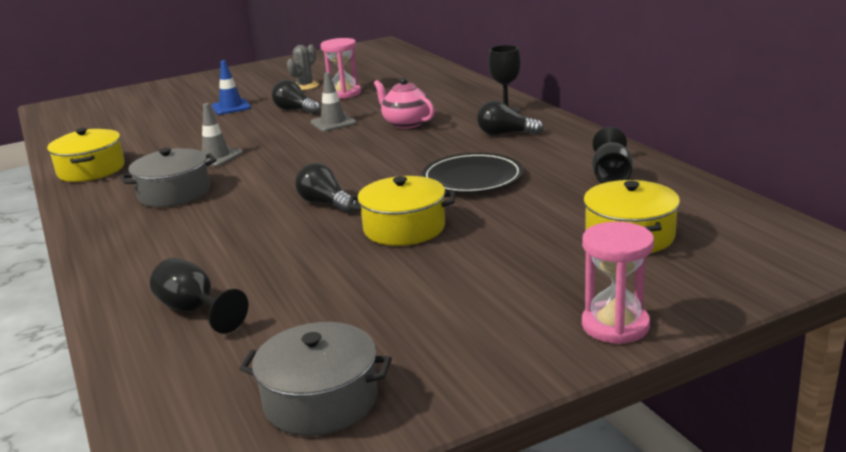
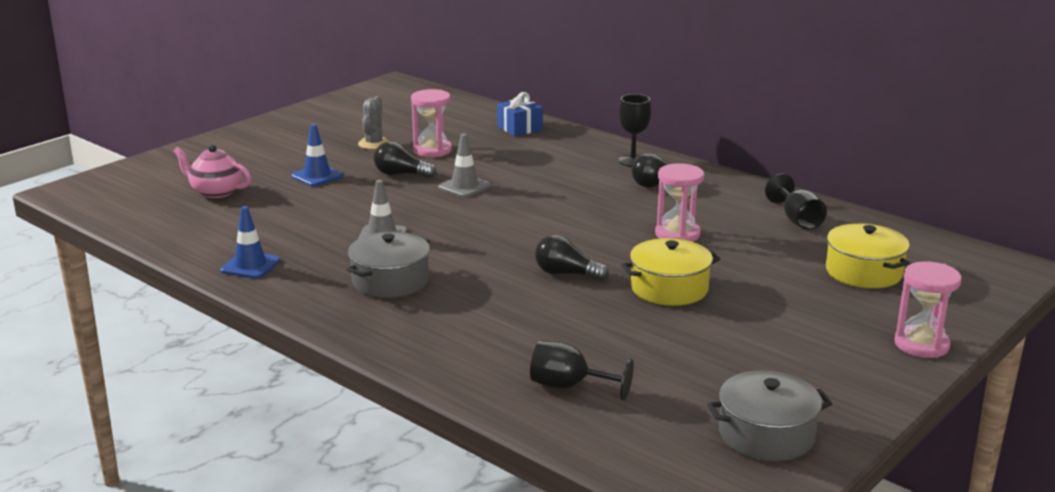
camera: 25 degrees left, 0 degrees up
(91, 170) = (250, 265): yellow pot -> blue traffic cone
(406, 123) = (545, 181): pink teapot -> pink teapot (216, 192)
(437, 80) = (519, 128): none -> blue gift
(472, 178) = (677, 234): black plate -> pink hourglass

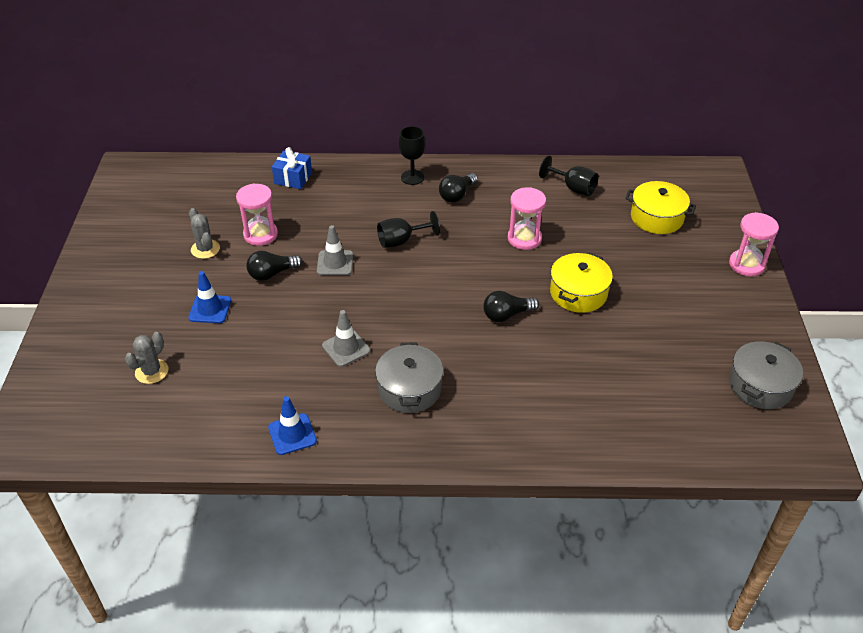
camera: 40 degrees left, 20 degrees up
(216, 192) = (152, 371): pink teapot -> grey cactus
(569, 386) = (628, 415): black goblet -> black goblet (401, 241)

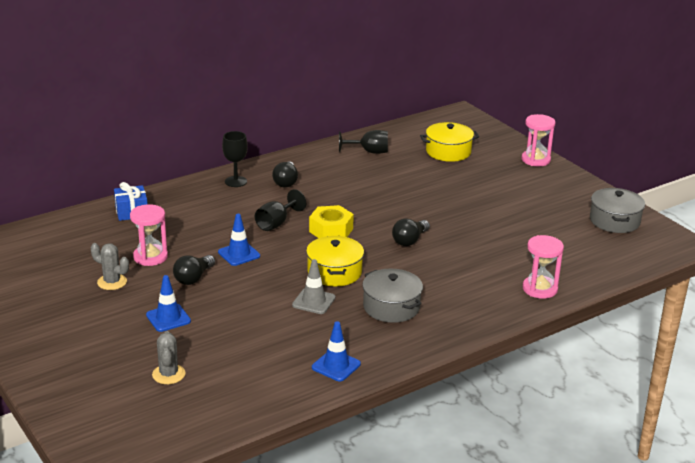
camera: 35 degrees left, 15 degrees down
(335, 263) = (239, 254): grey traffic cone -> blue traffic cone
(443, 270) = (331, 230): none -> yellow nut
(524, 238) = (369, 192): pink hourglass -> pink hourglass (540, 289)
(578, 293) = (445, 211): yellow pot -> yellow pot (334, 272)

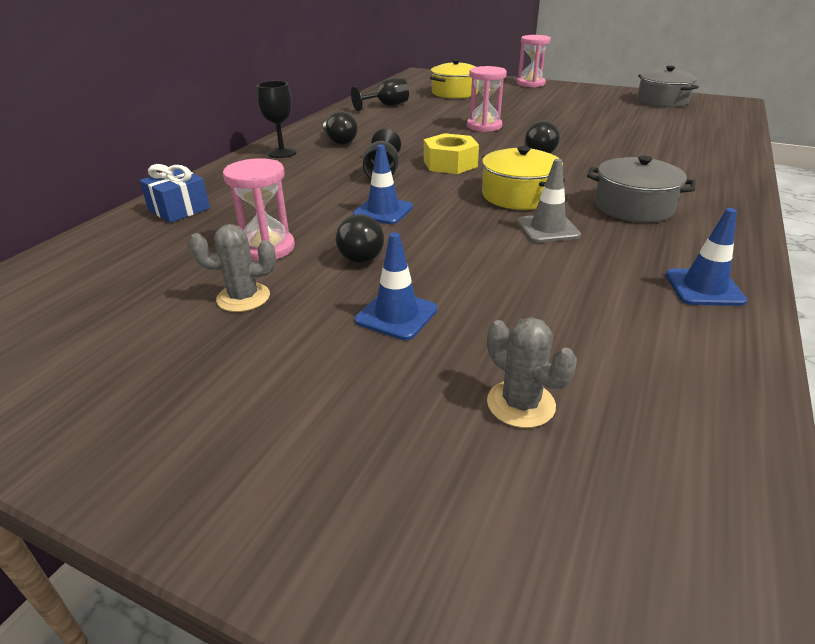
camera: 30 degrees left, 5 degrees up
(540, 289) = (717, 153): pink hourglass -> pink hourglass (484, 126)

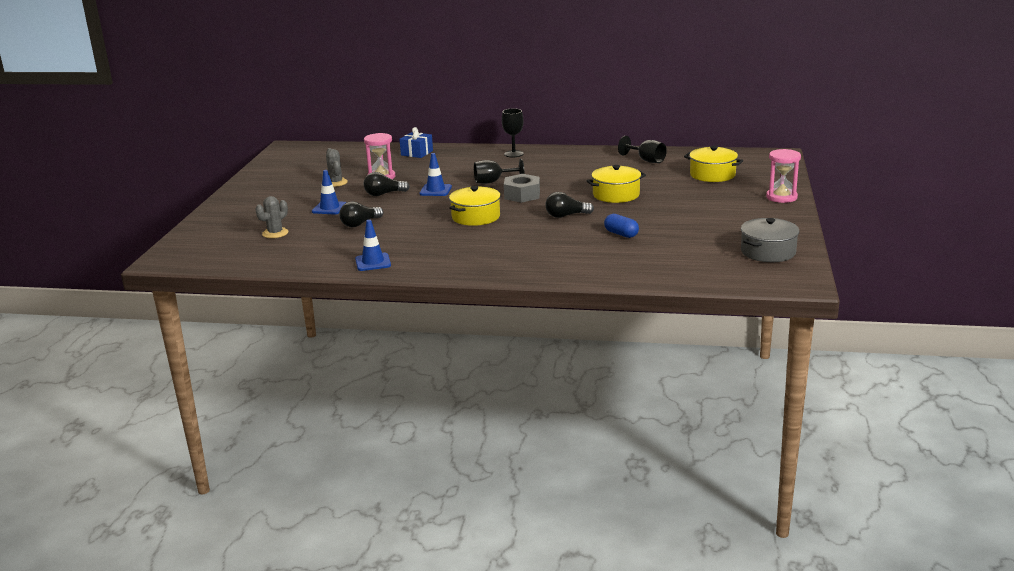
camera: 75 degrees right, 10 degrees down
(339, 141) = (547, 162): black light bulb -> black light bulb (360, 224)
(450, 163) = (522, 195): yellow nut -> grey nut
(484, 126) = (616, 195): pink hourglass -> yellow pot
(547, 229) = (429, 227): grey traffic cone -> none
(607, 137) = (621, 234): none -> blue capsule
(633, 207) = (473, 246): grey pot -> none

